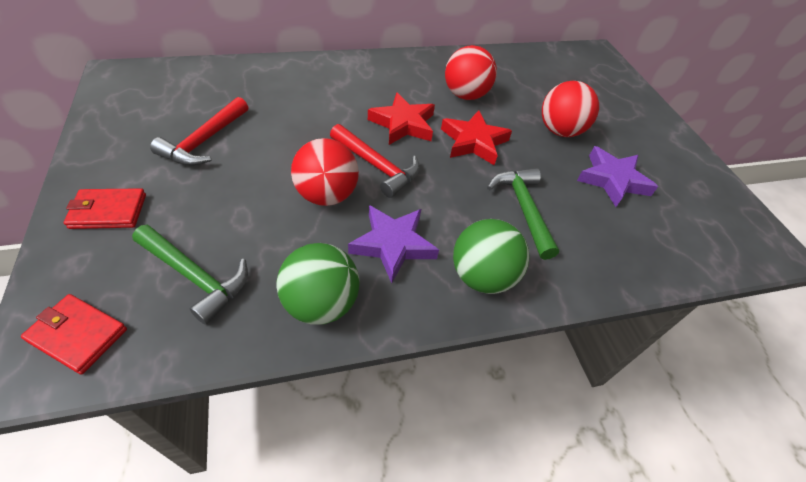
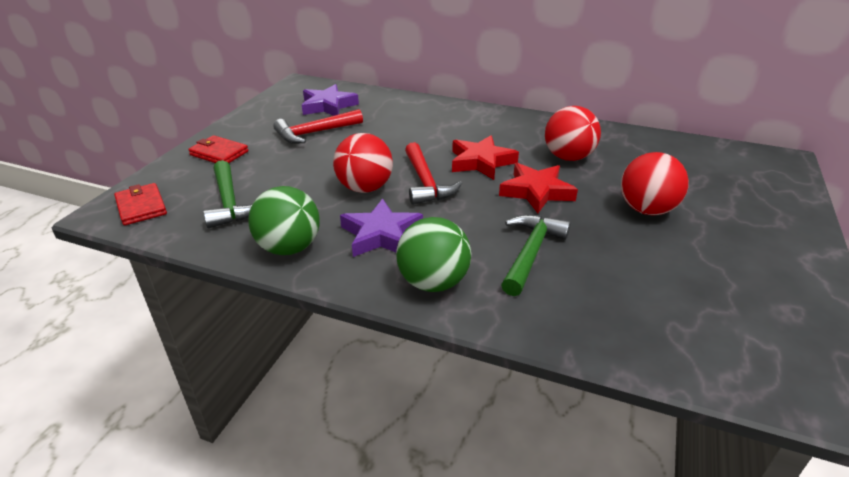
camera: 40 degrees right, 15 degrees down
(612, 180) = (666, 266): purple star -> purple star (328, 106)

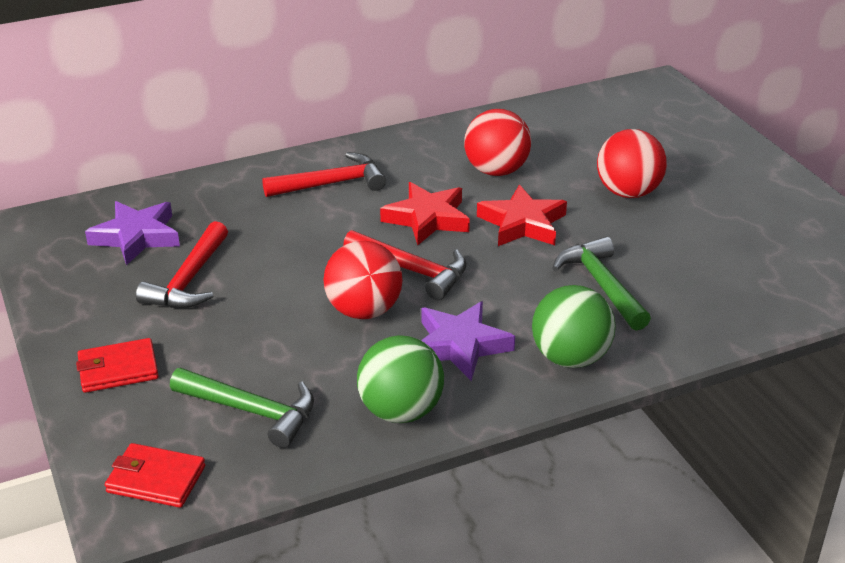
camera: 45 degrees left, 0 degrees up
(458, 123) = (331, 184): none -> red hammer

